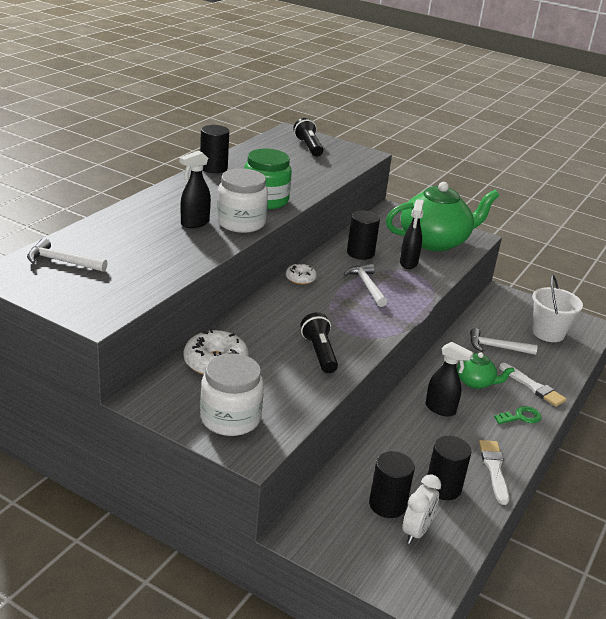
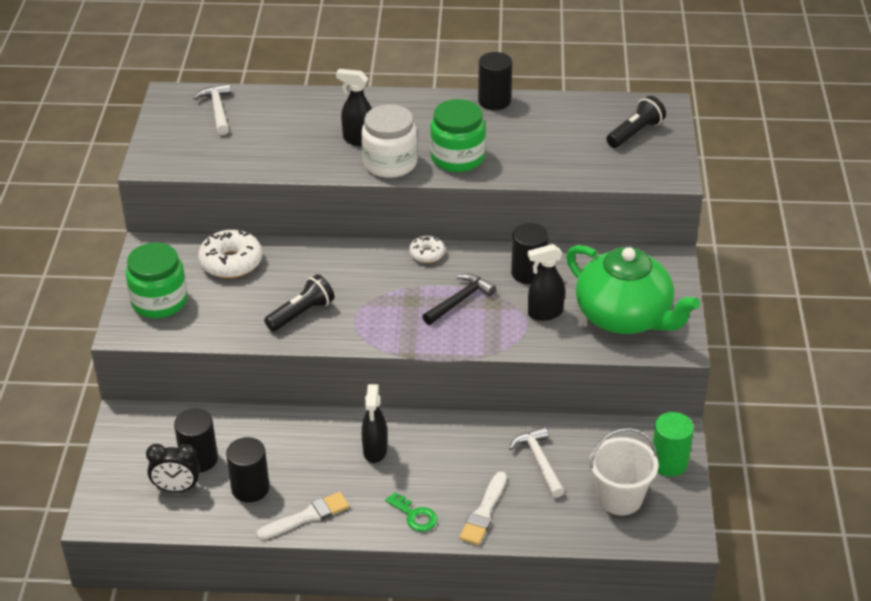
camera: 65 degrees right, 10 degrees up
(230, 418) = (159, 301): white jar -> green jar
(367, 286) = (459, 301): white hammer -> black hammer
(416, 531) = (177, 488): white clock -> black clock
(475, 382) = (449, 463): green teapot -> none
(526, 305) = (669, 463): none -> green cylinder

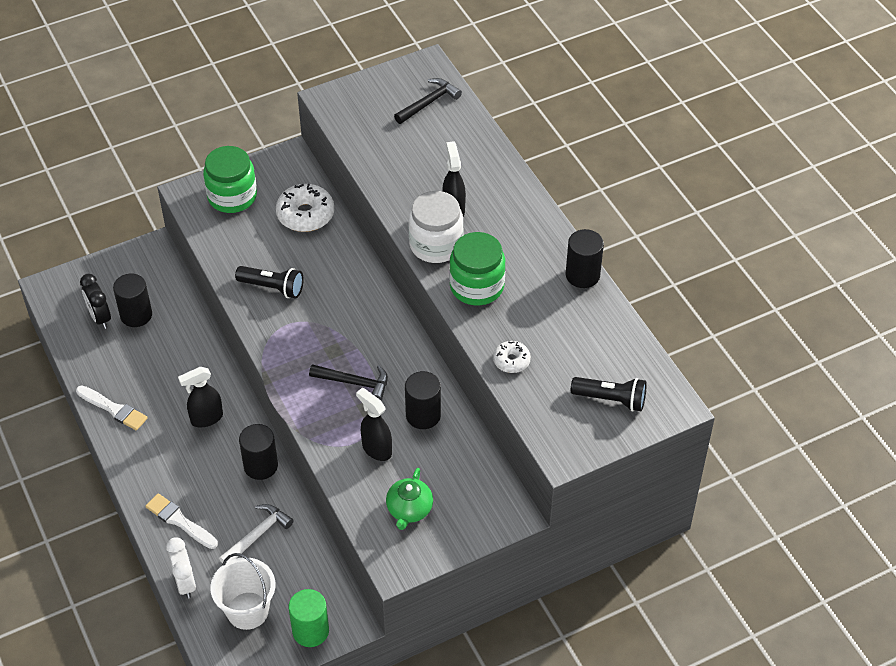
camera: 60 degrees right, 10 degrees up
(217, 110) = (429, 103): white hammer -> black hammer
(250, 488) = (123, 360): black cylinder -> black cylinder (260, 466)
(415, 515) = (151, 477): green key -> none
(426, 254) = (401, 333): white donut -> white donut (511, 361)
(484, 512) = (179, 521): white brush -> white brush turned 45 degrees clockwise
(559, 532) = (185, 583): none -> white clock
(624, 317) = (409, 509): green teapot -> green teapot, size x0.48

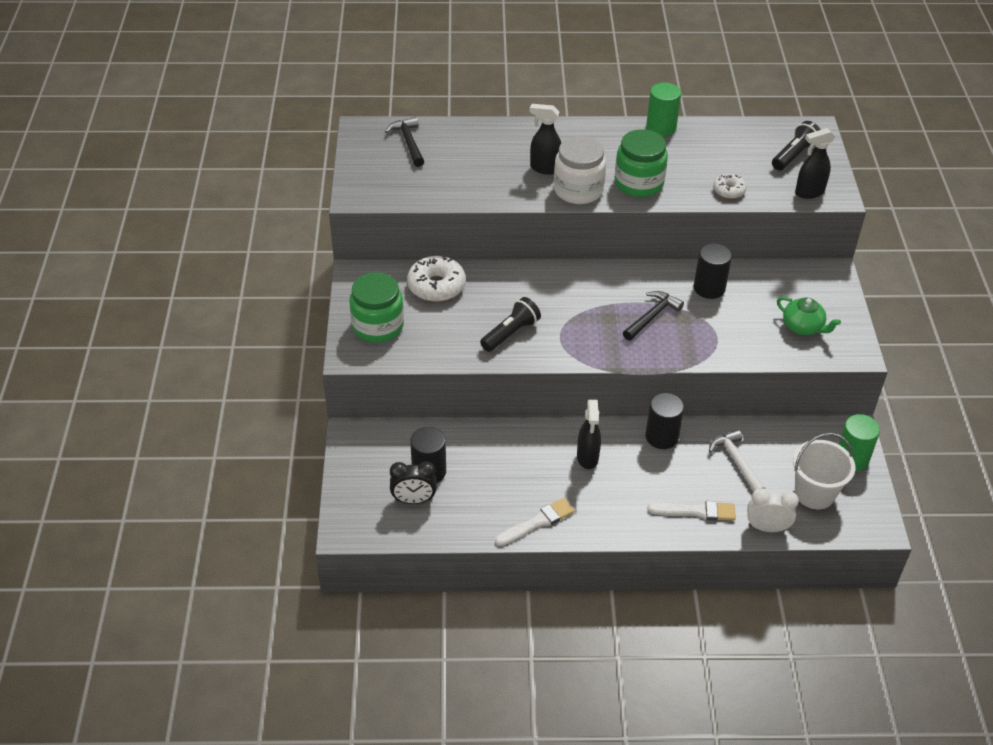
camera: 65 degrees left, 5 degrees down
(179, 521) = (696, 511): white brush -> white brush turned 150 degrees counterclockwise
(376, 449) = (731, 326): black spray bottle -> black spray bottle (809, 192)
(582, 275) = (661, 128): black cylinder -> green cylinder

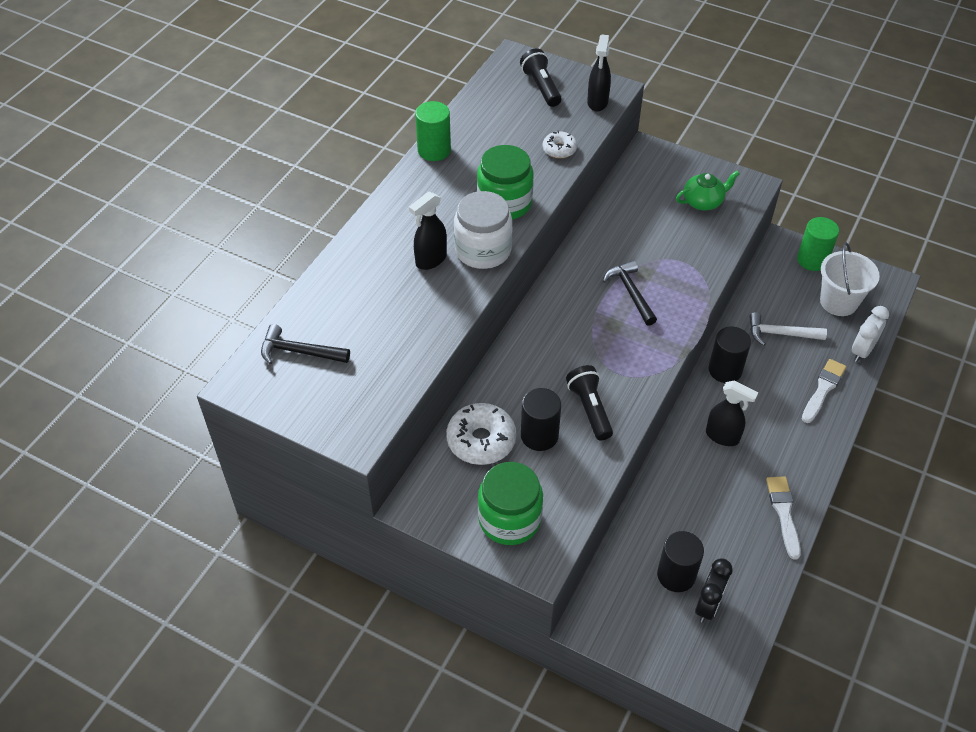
camera: 60 degrees left, 5 degrees up
(709, 288) = (618, 236): black cylinder -> black cylinder (539, 435)

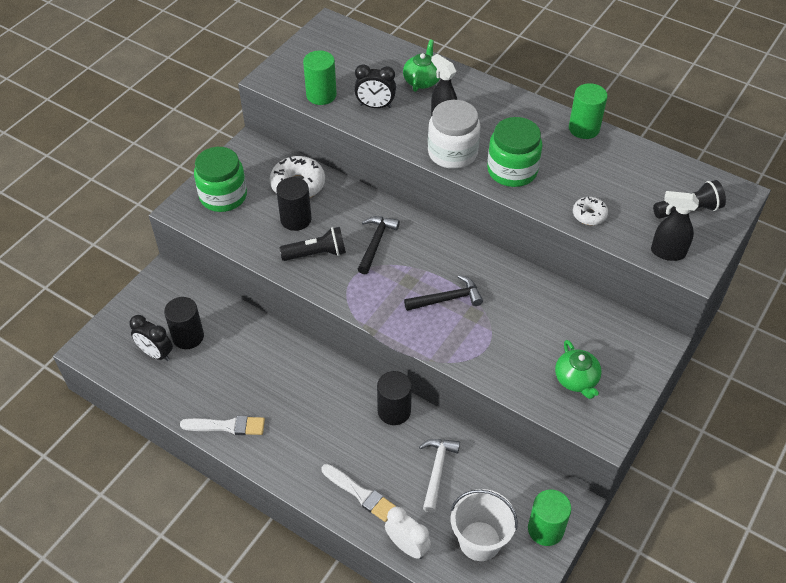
camera: 95 degrees right, 0 degrees up
(299, 352) = (355, 51): black hammer -> black hammer (375, 243)
(358, 282) = (422, 81): none -> green teapot
(389, 378) = (321, 95): none -> green cylinder
(408, 323) = (375, 106): none -> black clock
(722, 436) = (317, 394): black spray bottle -> none

